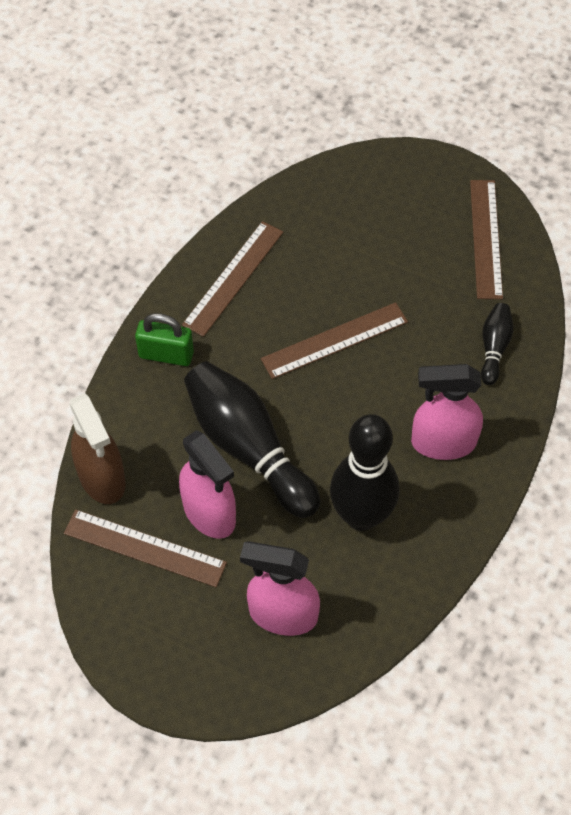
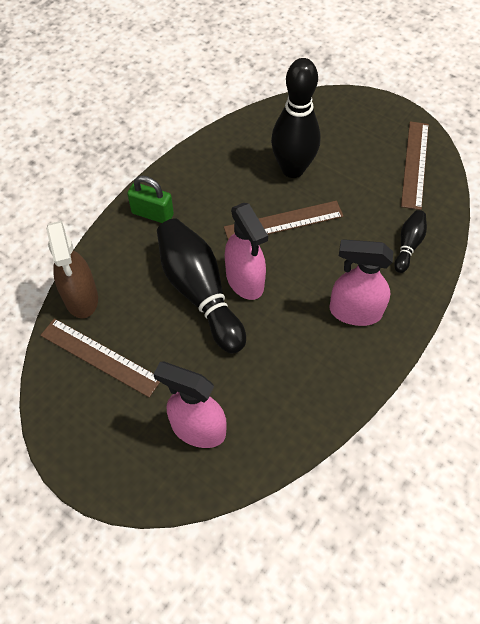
camera: 10 degrees right, 0 degrees up
(209, 513) = (157, 338): pink spray bottle -> pink spray bottle (245, 281)
(233, 278) = (215, 166): brown ruler -> none
(361, 516) = (278, 359): black bowling pin -> black bowling pin (292, 169)

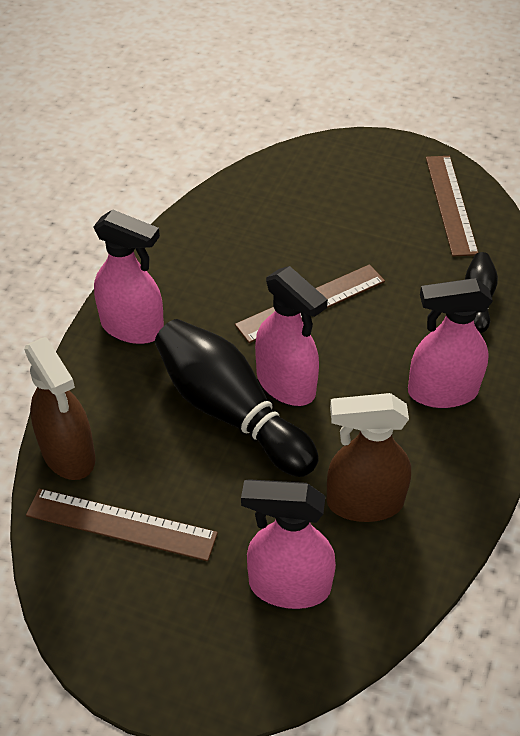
camera: 15 degrees left, 10 degrees down
(152, 214) = (133, 328): green padlock -> pink spray bottle
(270, 381) = (364, 502): none -> brown spray bottle
(292, 169) = (300, 238): black bowling pin -> none

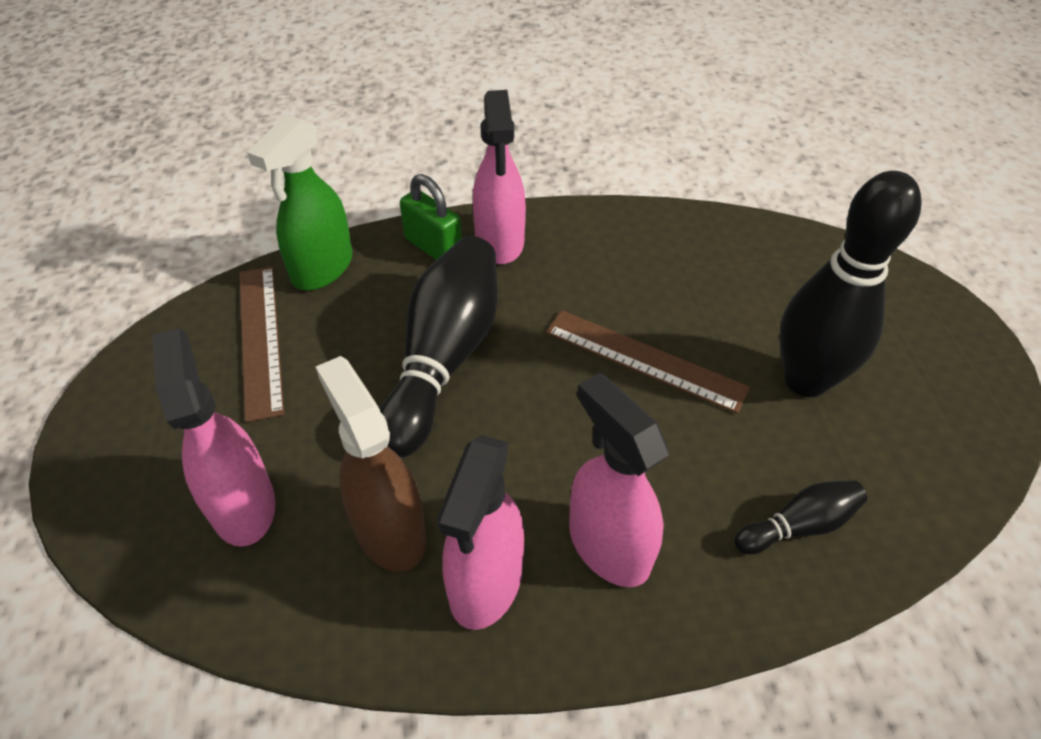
camera: 60 degrees right, 0 degrees up
(68, 454) = (322, 268): brown spray bottle -> green spray bottle
(104, 371) = (433, 247): none -> green padlock
(286, 384) = (511, 388): pink spray bottle -> pink spray bottle (485, 583)
(381, 237) = (805, 380): none -> black bowling pin
(451, 204) = (936, 428): brown ruler -> none

